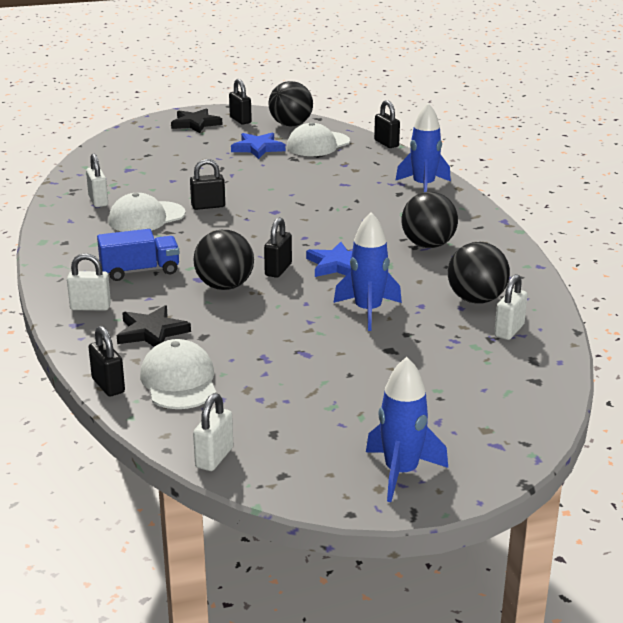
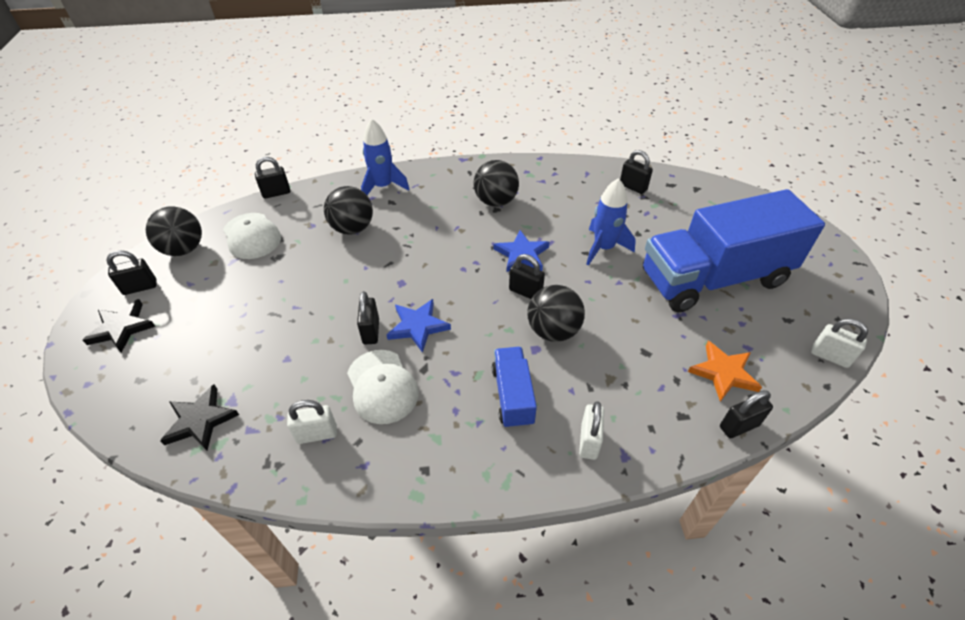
camera: 80 degrees left, 20 degrees up
(152, 332) = (639, 390): black star -> black star (200, 420)
(179, 381) = (723, 373): white cap -> orange star
(258, 148) = (234, 280): blue star -> blue star (418, 326)
(336, 384) = (714, 278): none -> blue truck
(401, 472) = (818, 262): blue rocket -> none
(476, 299) = (588, 193): black ball -> black ball (352, 228)
(509, 331) = (633, 187): white padlock -> black padlock

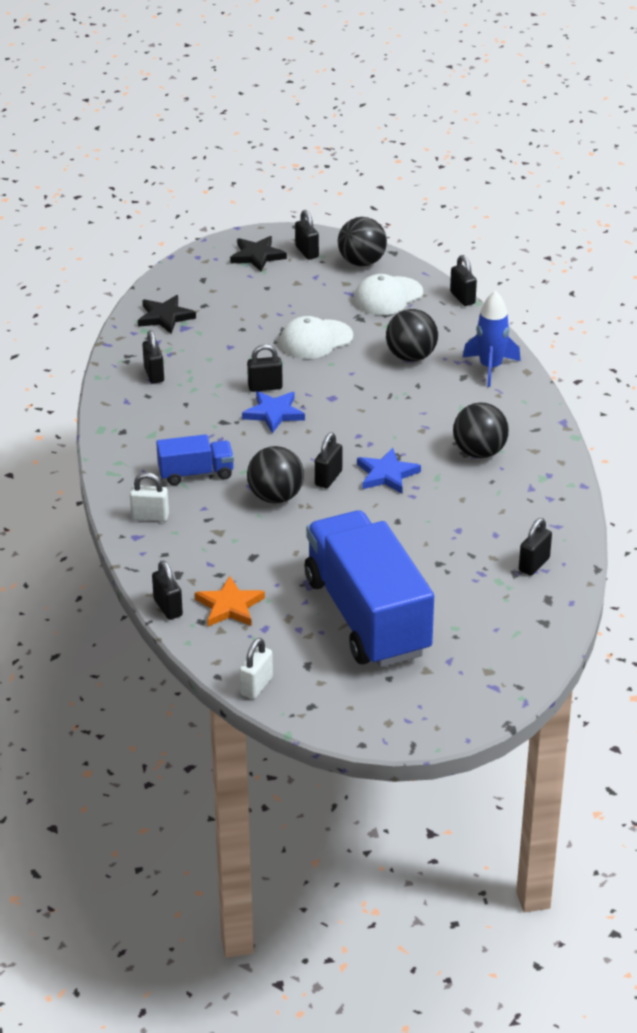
camera: 85 degrees right, 10 degrees down
(317, 434) = (154, 374): white padlock -> black padlock
(382, 386) = (202, 401): white cap -> white cap (315, 340)
(603, 248) = (407, 534): blue rocket -> none

